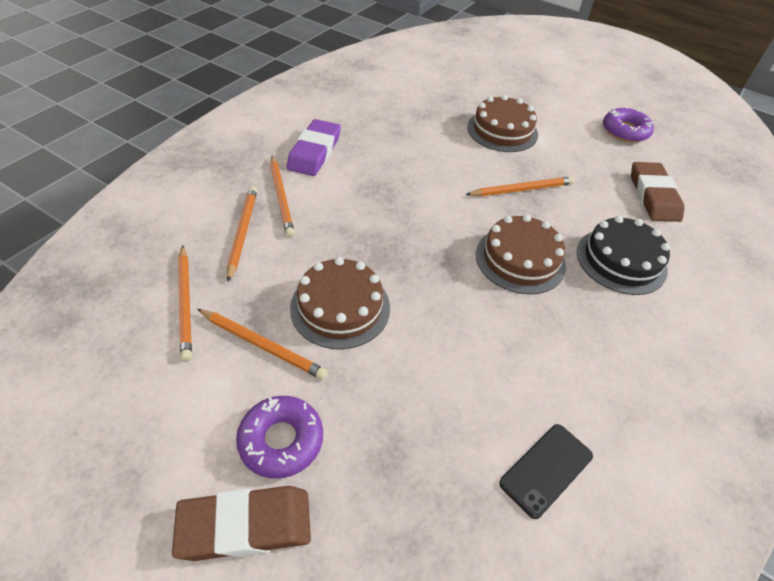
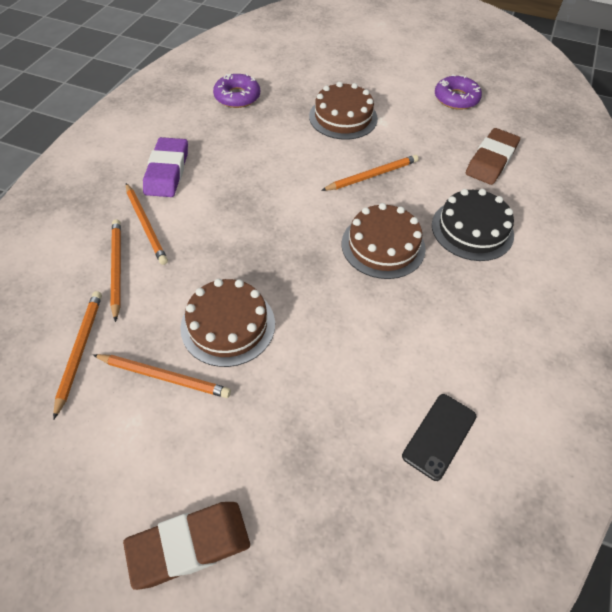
camera: 10 degrees left, 5 degrees up
(186, 303) = (79, 351): orange pencil -> orange pencil turned 150 degrees counterclockwise
(281, 440) = (203, 462): purple donut -> purple donut (237, 97)
(653, 196) = (491, 160): brown eraser -> brown eraser turned 45 degrees clockwise

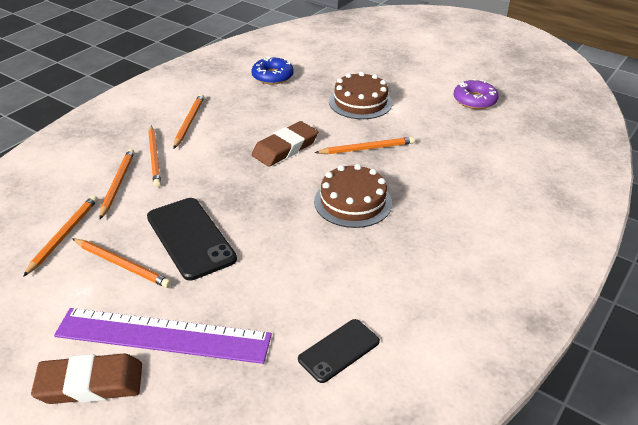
camera: 15 degrees right, 15 degrees down
(167, 171) = (189, 122): purple eraser -> orange pencil
(228, 325) = (190, 238): brown cake -> black phone
(237, 97) = (272, 76): purple donut -> blue donut
(247, 460) = (163, 335): none -> purple ruler
(472, 229) = (443, 202): black cake -> none
(491, 160) = (486, 152): brown eraser -> brown eraser (285, 148)

